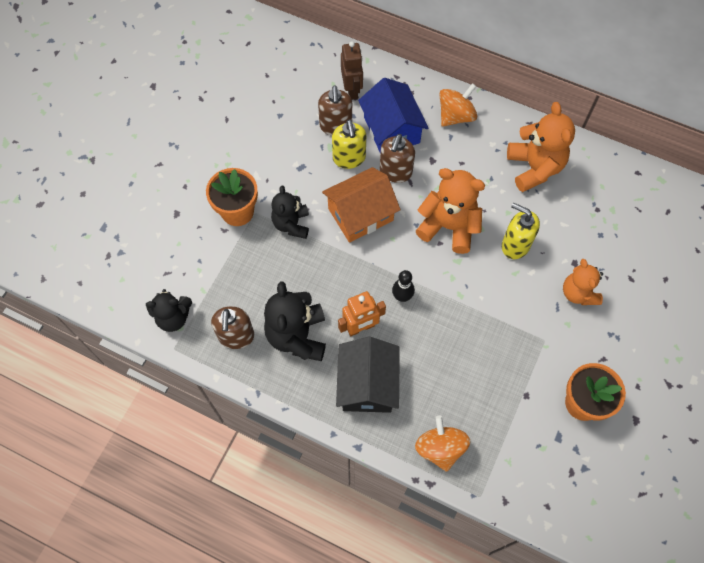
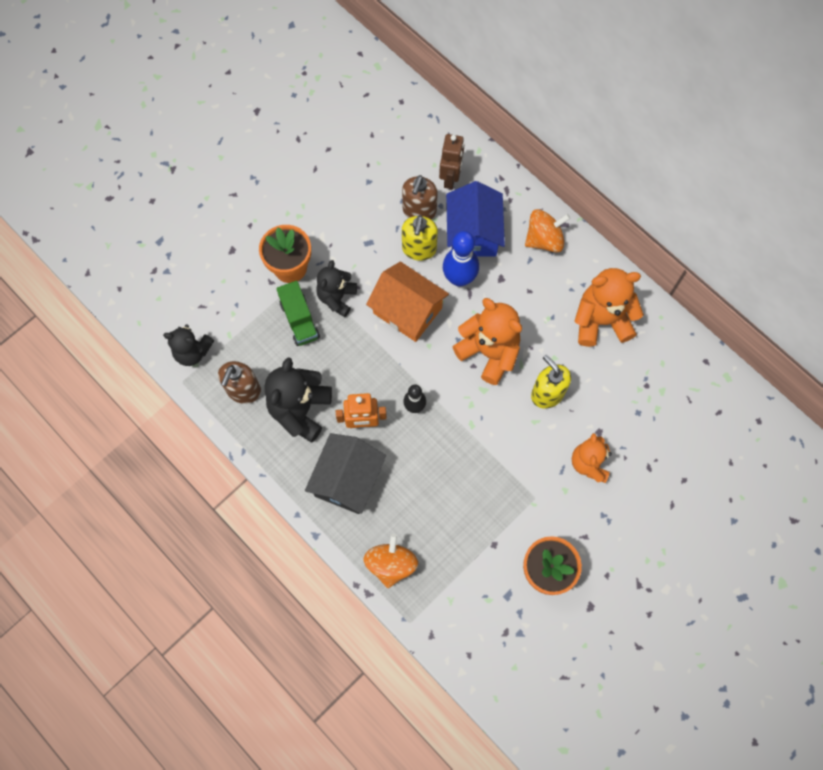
camera: 20 degrees right, 5 degrees up
(264, 255) = (299, 320): none -> green truck
(360, 214) = (407, 310): orange house -> orange house turned 45 degrees clockwise
(395, 172) = (459, 278): brown soap dispenser -> blue bowling pin
(534, 168) = (601, 320): orange teddy bear -> orange teddy bear turned 105 degrees counterclockwise

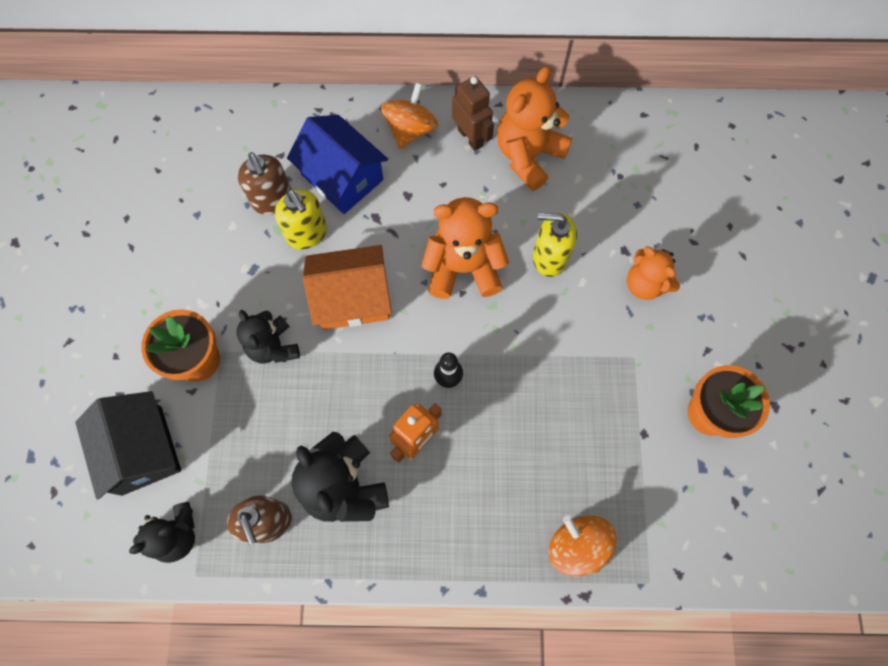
camera: 45 degrees left, 0 degrees up
(299, 320) = (257, 401): green truck -> none
(347, 479) = (456, 507): black house -> black house (142, 450)
(450, 177) = (272, 147): brown robot -> brown robot (470, 137)
(459, 278) = (370, 227): blue bowling pin -> none

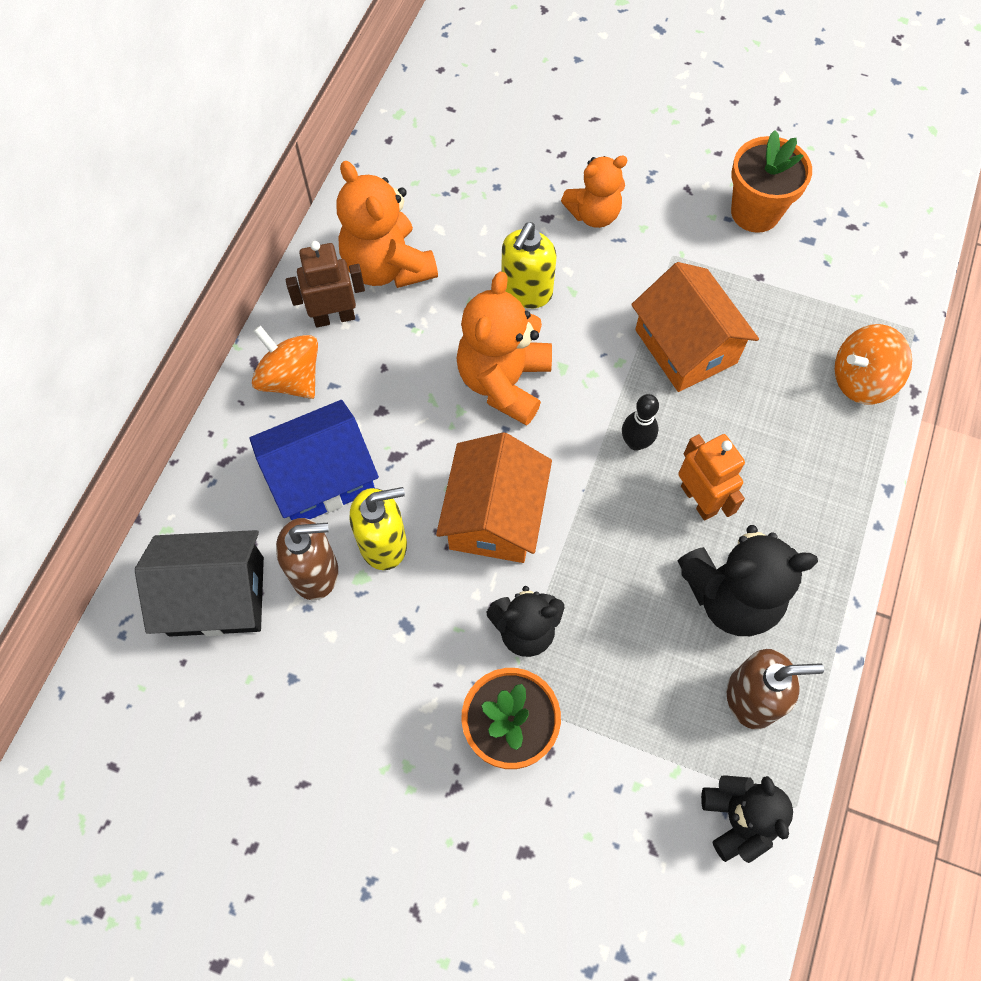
camera: 70 degrees left, 5 degrees down
(142, 450) = (611, 839): black house -> black house (217, 596)
(549, 392) = (685, 346): none -> orange house

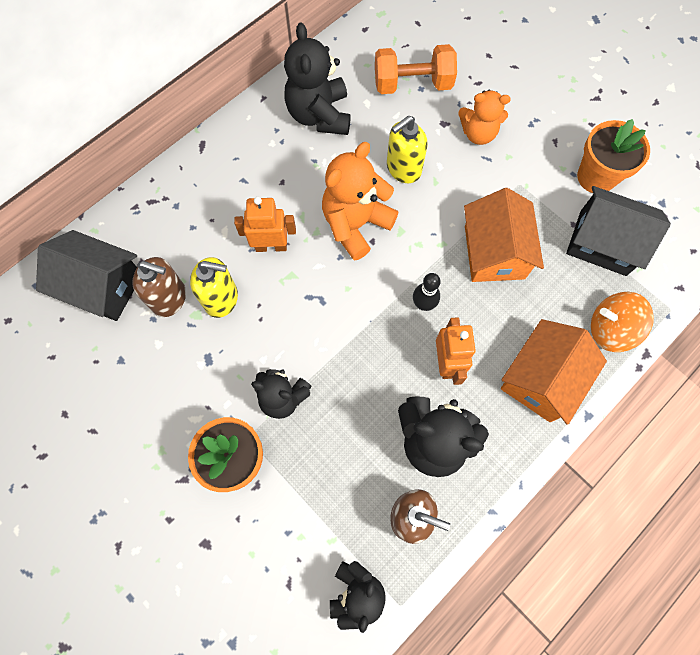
camera: 25 degrees right, 5 degrees up
(291, 379) = (219, 165): orange spinning top -> none
(321, 477) = (205, 238): blue house -> none
(334, 317) = (267, 135): brown robot -> none
(387, 267) = (319, 115): orange teddy bear -> black teddy bear
(412, 452) = (271, 246): none -> orange robot
(483, 185) = (412, 84): none -> orange dumbbell
(494, 515) = (302, 312): orange house -> orange house (541, 379)
(802, 284) = (603, 242): none -> black house

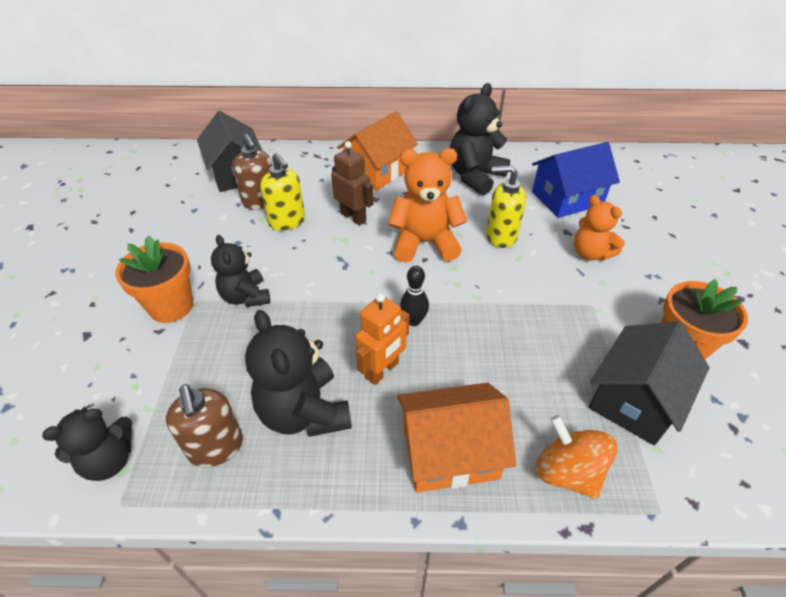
camera: 45 degrees right, 25 degrees down
(271, 246) = (353, 217): orange robot -> brown robot
(412, 84) = (567, 198): orange dumbbell -> blue house
(494, 252) = (515, 331): orange house -> orange house (378, 171)
(603, 242) = (634, 399): black house -> black house turned 60 degrees clockwise

